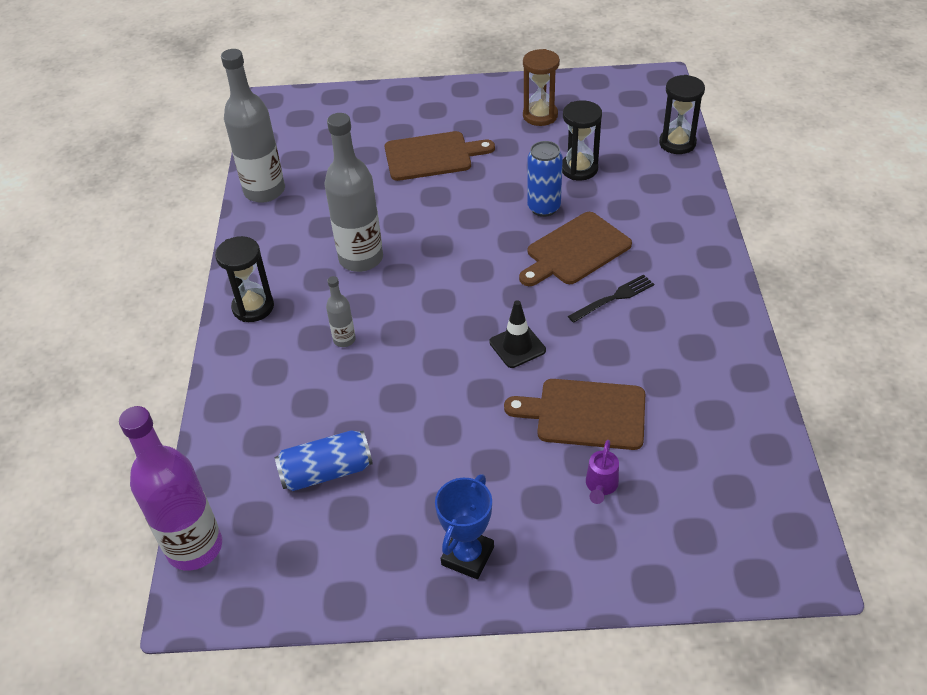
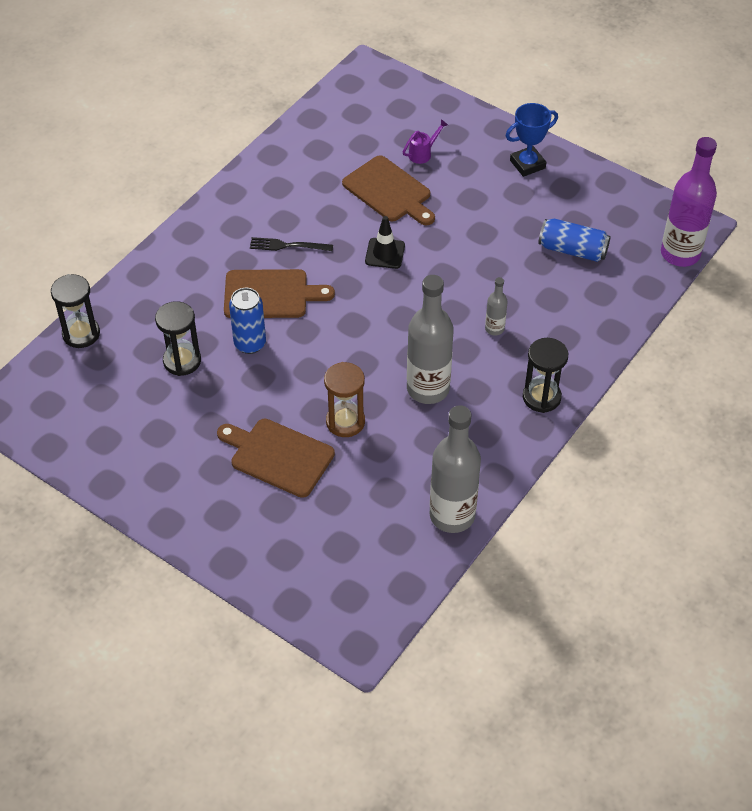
camera: 145 degrees left, 5 degrees up
(540, 116) = (143, 439): brown hourglass -> brown hourglass (345, 422)

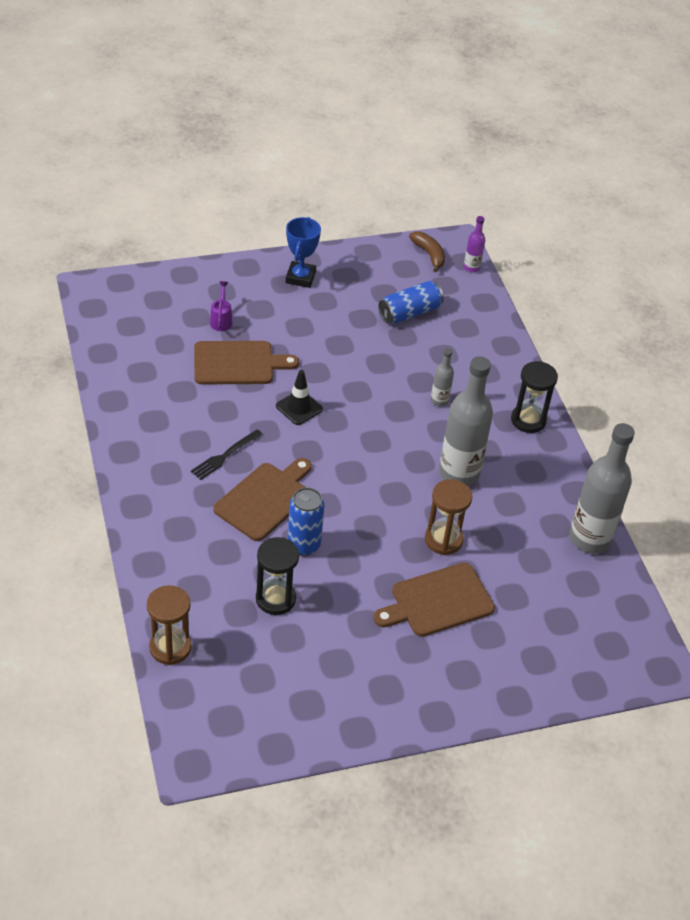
camera: 55 degrees left, 5 degrees down
(81, 334) = (170, 647): black hourglass -> brown hourglass
(659, 219) = (429, 254): none -> brown banana
(680, 254) = (471, 267): purple bottle -> purple bottle, size x0.47

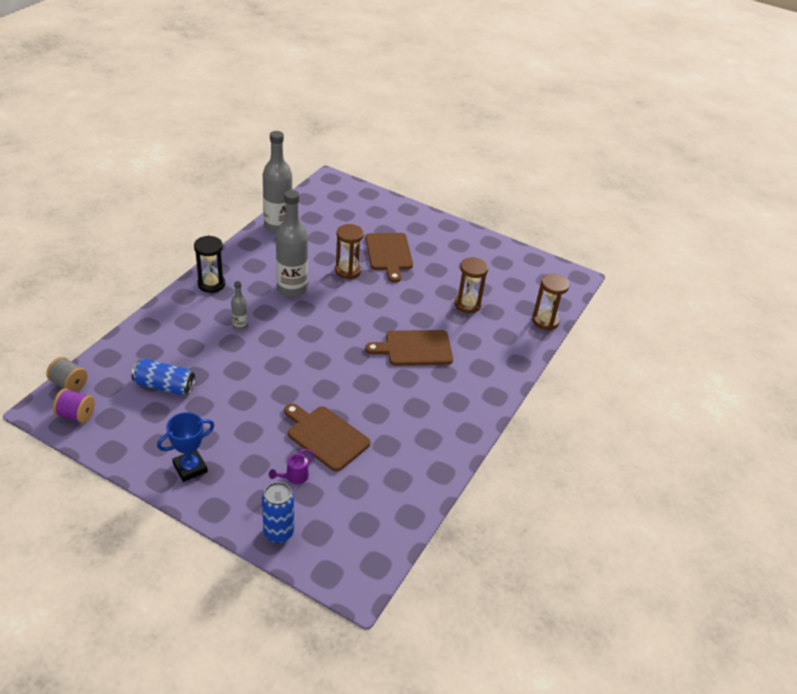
camera: 135 degrees left, 5 degrees down
(225, 456) = (409, 386): black fork -> none
(275, 599) = (467, 304): black hourglass -> brown hourglass
(299, 408) = (327, 381): black traffic cone -> none
(304, 545) = (422, 315): blue can -> blue can (278, 533)
(429, 254) = (76, 415): brown banana -> purple spool
(438, 601) = (389, 254): brown cutting board -> brown cutting board turned 60 degrees clockwise
(471, 267) = (69, 384): purple bottle -> grey spool

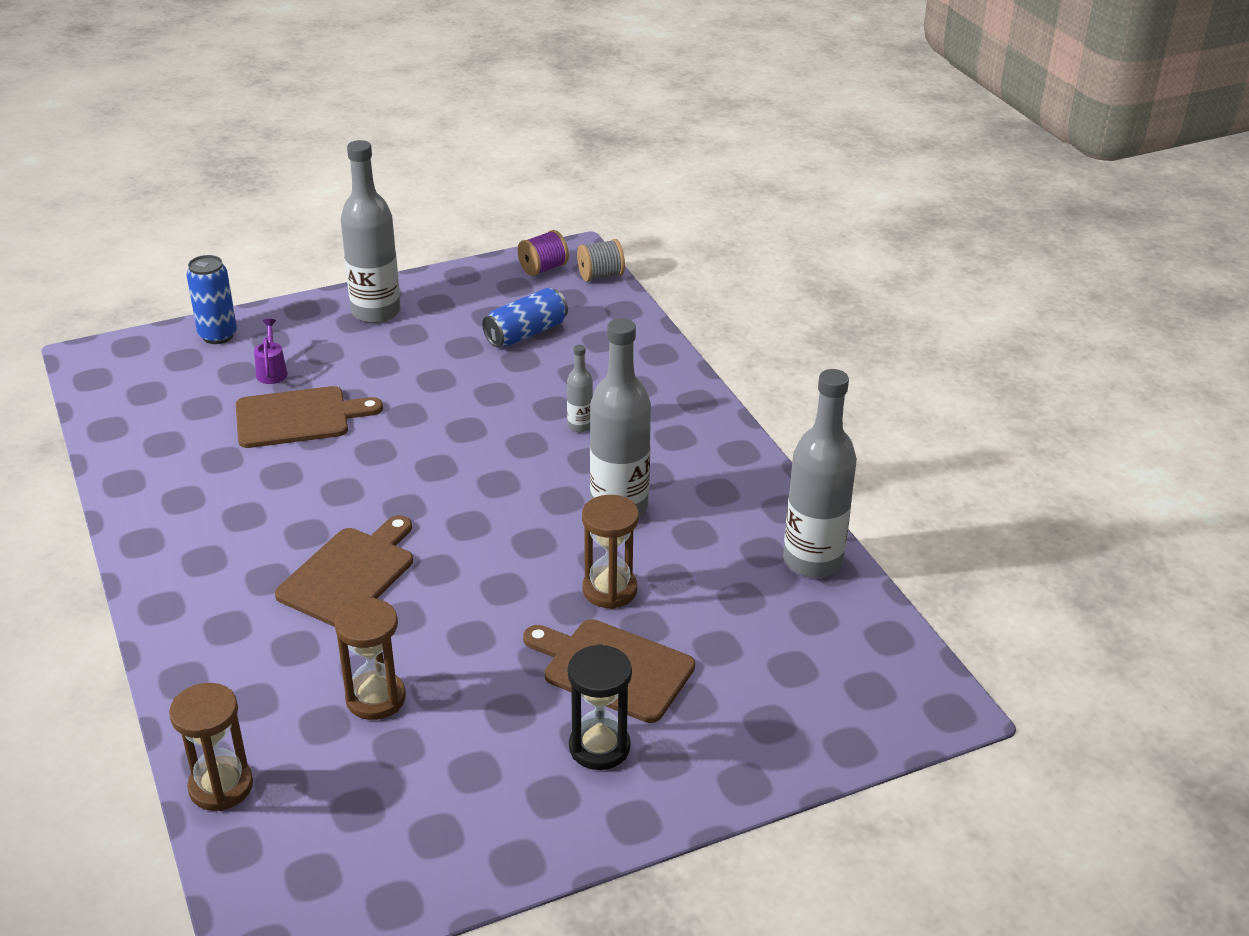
camera: 130 degrees right, 5 degrees down
(190, 468) = (376, 312): blue trophy -> grey bottle
(211, 284) = (703, 433): black hourglass -> black hourglass (599, 747)

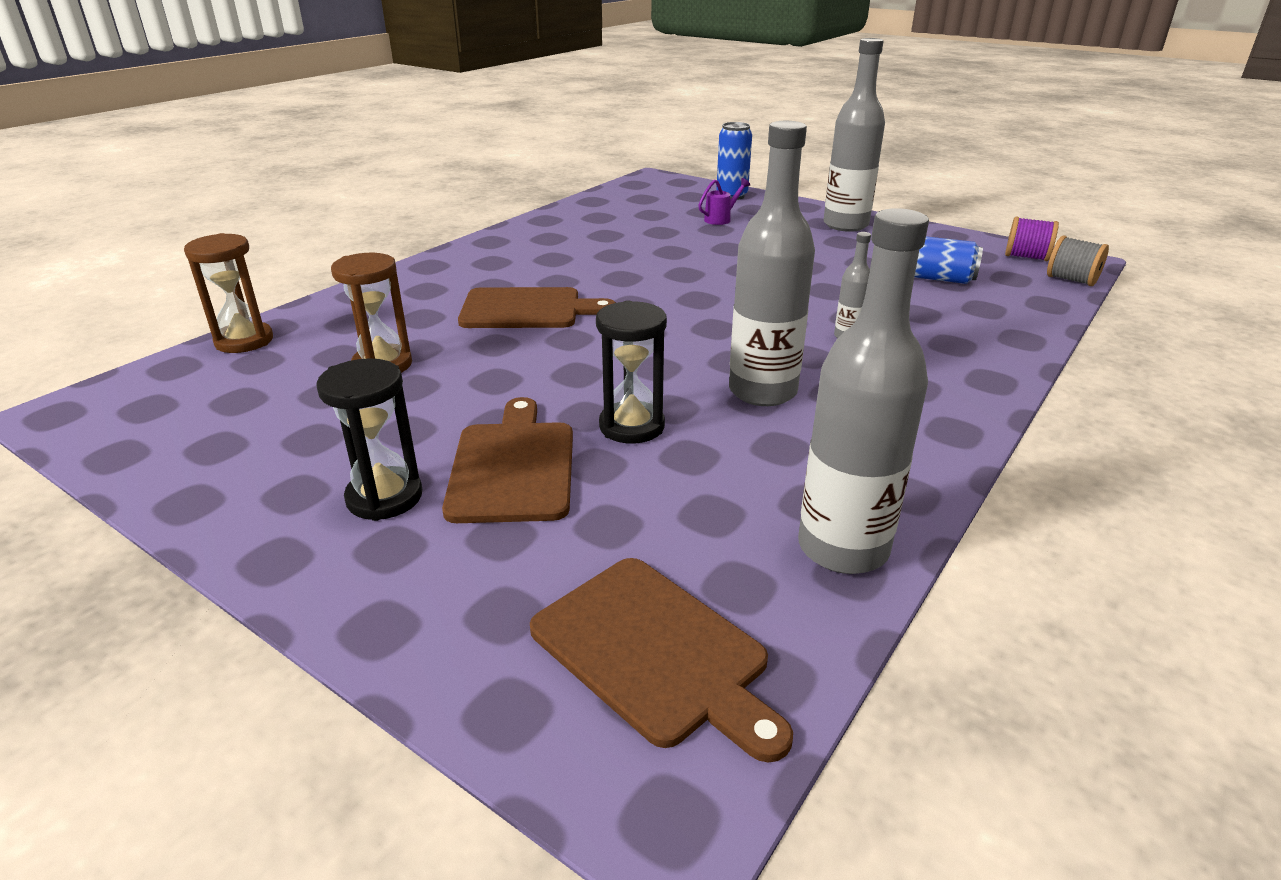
camera: 60 degrees right, 5 degrees down
(298, 417) = (684, 240): brown cutting board -> brown cutting board (655, 652)
(609, 590) = (631, 426): brown hourglass -> black hourglass

